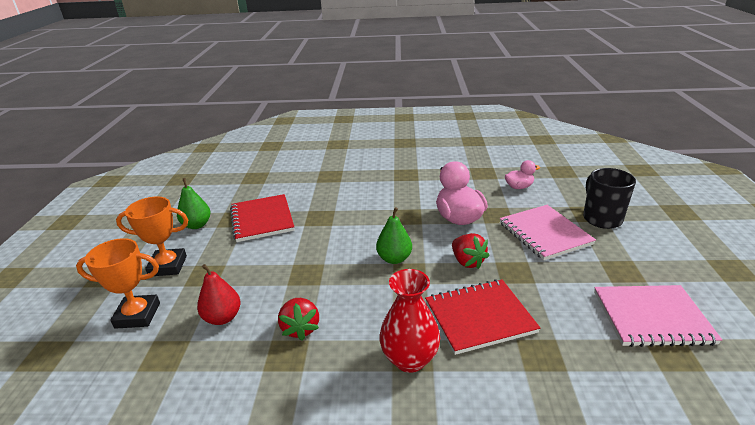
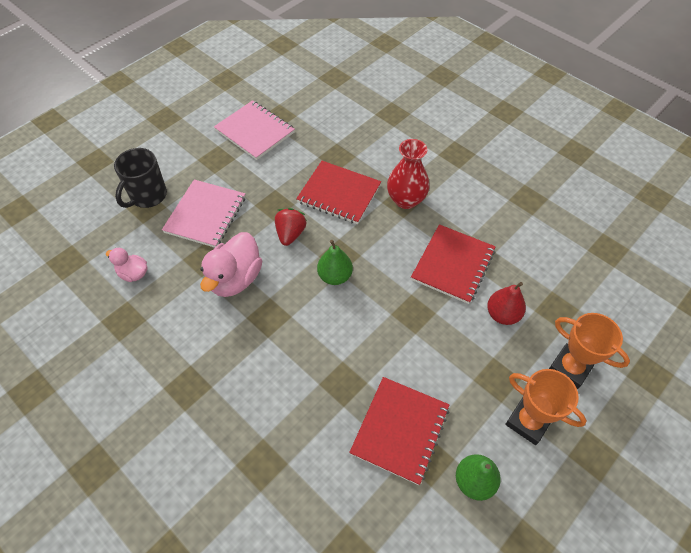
camera: 140 degrees left, 25 degrees up
(300, 328) = (453, 265): red strawberry -> red notebook

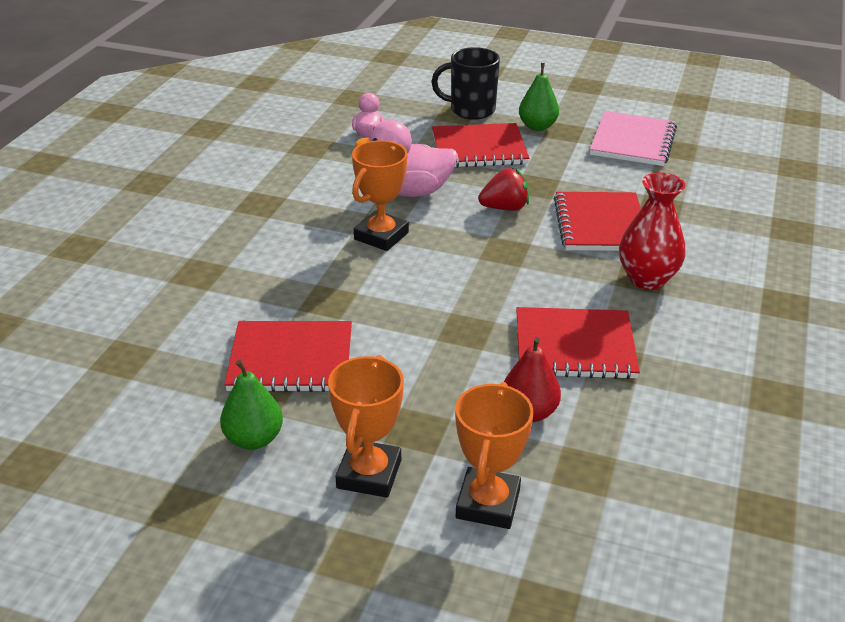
camera: 65 degrees right, 20 degrees down
(206, 215) = (479, 149): pink notebook -> red notebook
(282, 320) = (381, 236): none -> orange trophy
(335, 276) = (471, 255): green pear -> green pear (537, 126)

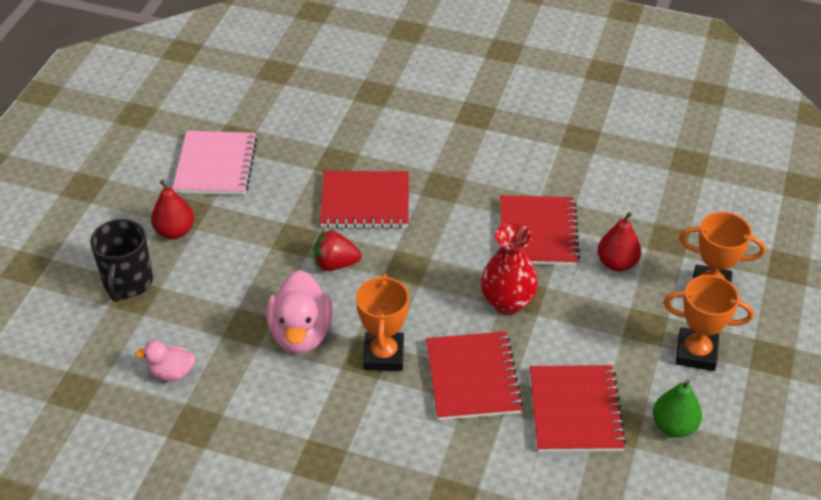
camera: 90 degrees left, 10 degrees up
(381, 236) = (383, 355): orange trophy -> orange trophy turned 60 degrees clockwise
(479, 149) = (217, 279): red notebook -> red notebook (473, 378)
(504, 208) = (335, 264): red strawberry -> red strawberry turned 75 degrees counterclockwise
(537, 126) = (175, 231): green pear -> red pear
(633, 141) = (216, 165): pink notebook -> pink notebook turned 75 degrees clockwise
(647, 279) = (447, 183): red vase -> red vase (507, 302)

